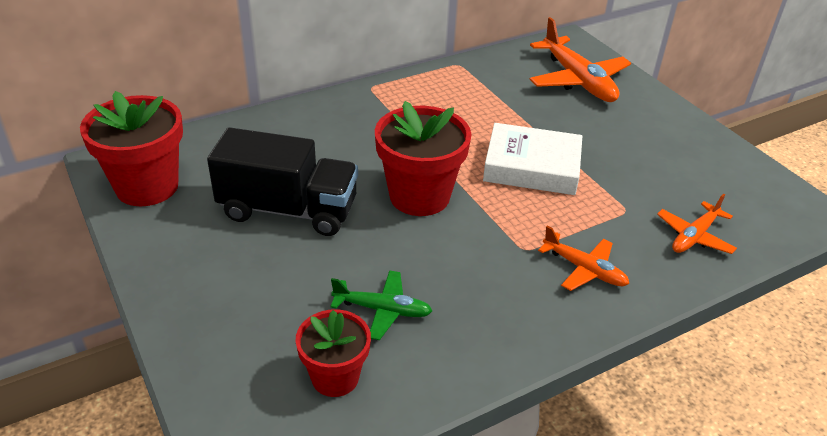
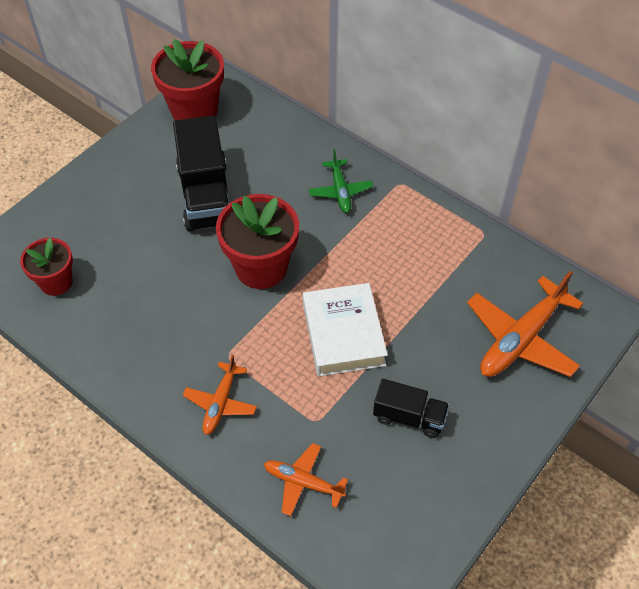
camera: 70 degrees right, 15 degrees up
(382, 310) = (125, 286): green plane -> green plane (340, 191)
(638, 156) = (409, 417): none -> black truck

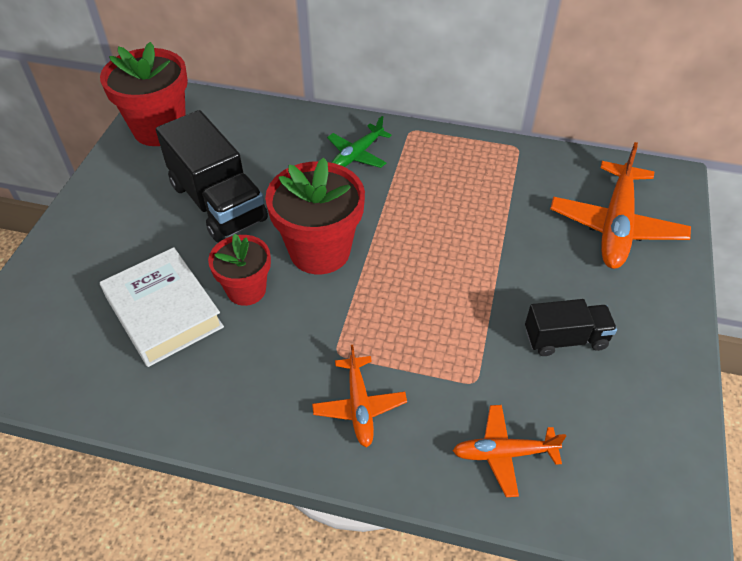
camera: 25 degrees left, 5 degrees down
(56, 282) = (86, 350): red flower pot -> red flower pot (246, 290)
(340, 191) = (357, 155): green plane -> green plane turned 75 degrees clockwise
(343, 334) = (446, 284): white book -> white book (164, 312)

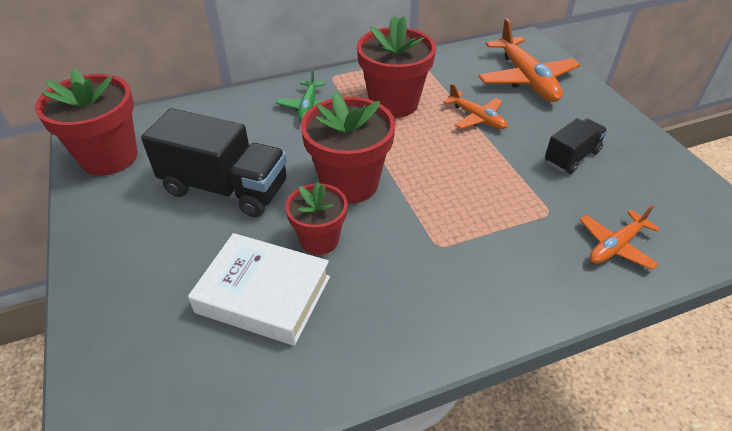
camera: 35 degrees left, 5 degrees down
(359, 406) = (494, 272): orange plane -> orange plane (476, 118)
(441, 188) = (393, 103): none -> red flower pot

